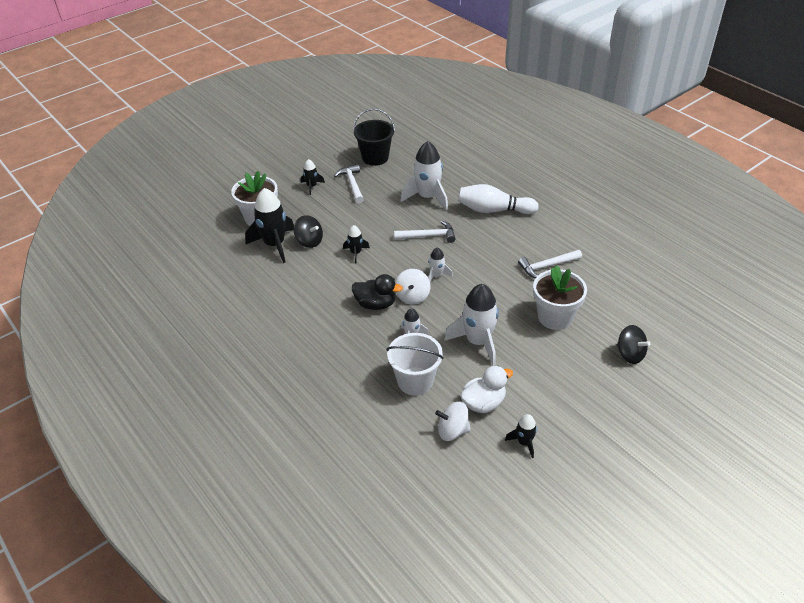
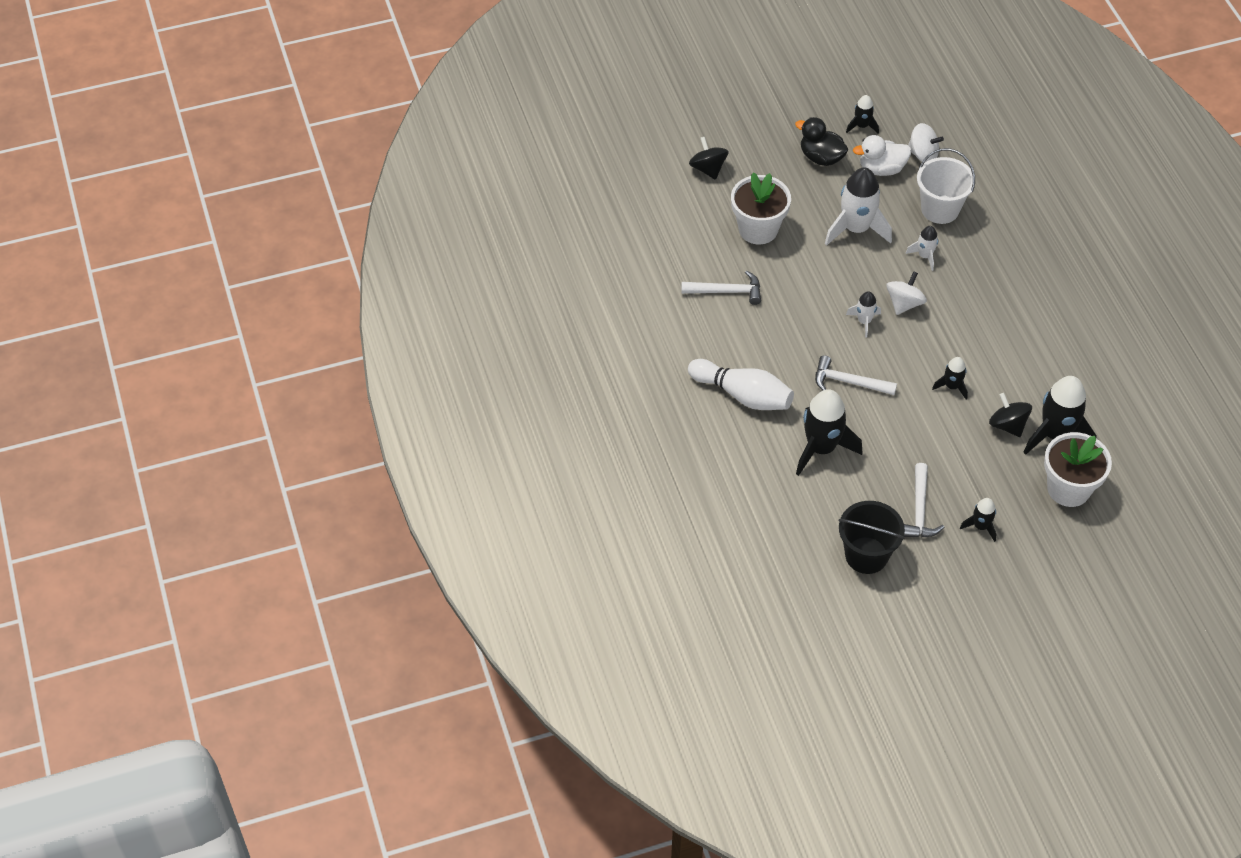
camera: 160 degrees left, 10 degrees up
(375, 304) = (951, 307): black duck -> black duck (821, 157)
(427, 197) = (821, 448): white rocket -> black rocket

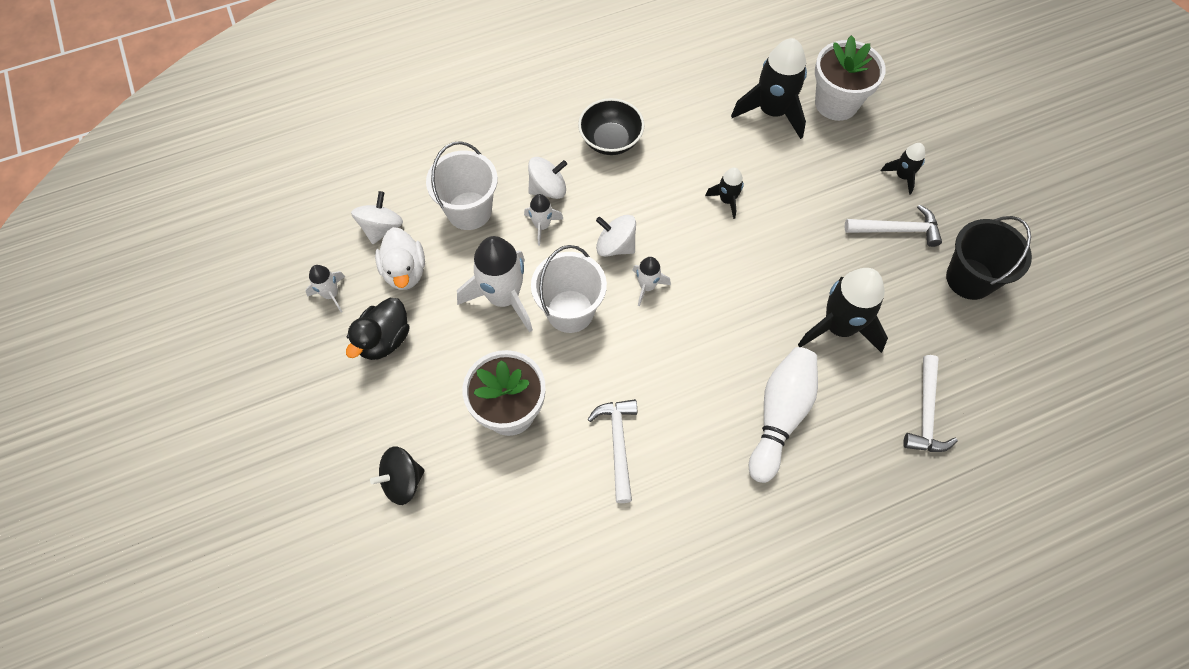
camera: 95 degrees left, 10 degrees up
(842, 270) = (570, 311): none -> white bucket
(849, 382) = (739, 300): white hammer -> white hammer (926, 413)
(862, 126) = (331, 294): black rocket -> white rocket
(963, 262) = (548, 189): none -> white spinning top
(1007, 425) = (768, 151): black spinning top -> none
(1017, 309) = (610, 140): none -> black bowl

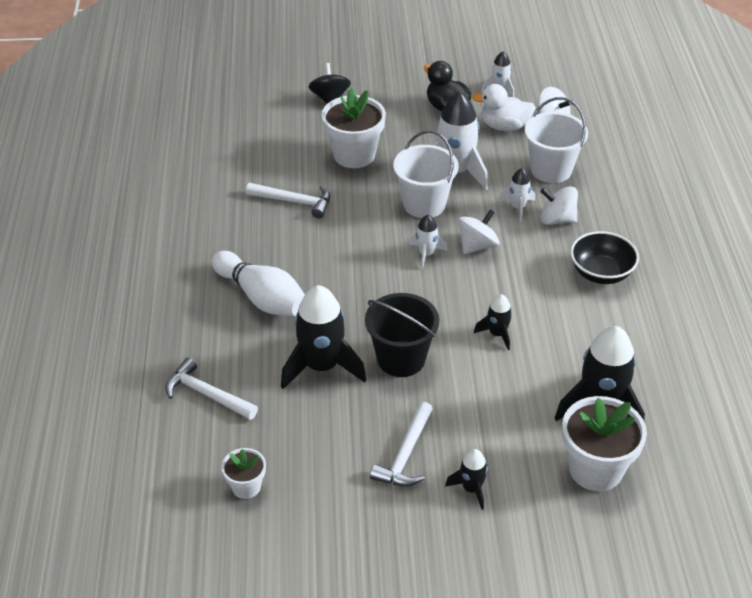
camera: 110 degrees right, 20 degrees down
(548, 189) = (557, 219): white spinning top -> white spinning top turned 105 degrees clockwise
(969, 279) = (320, 491): black bucket -> black bucket (401, 359)
(1000, 336) = (246, 487): none -> white flower pot

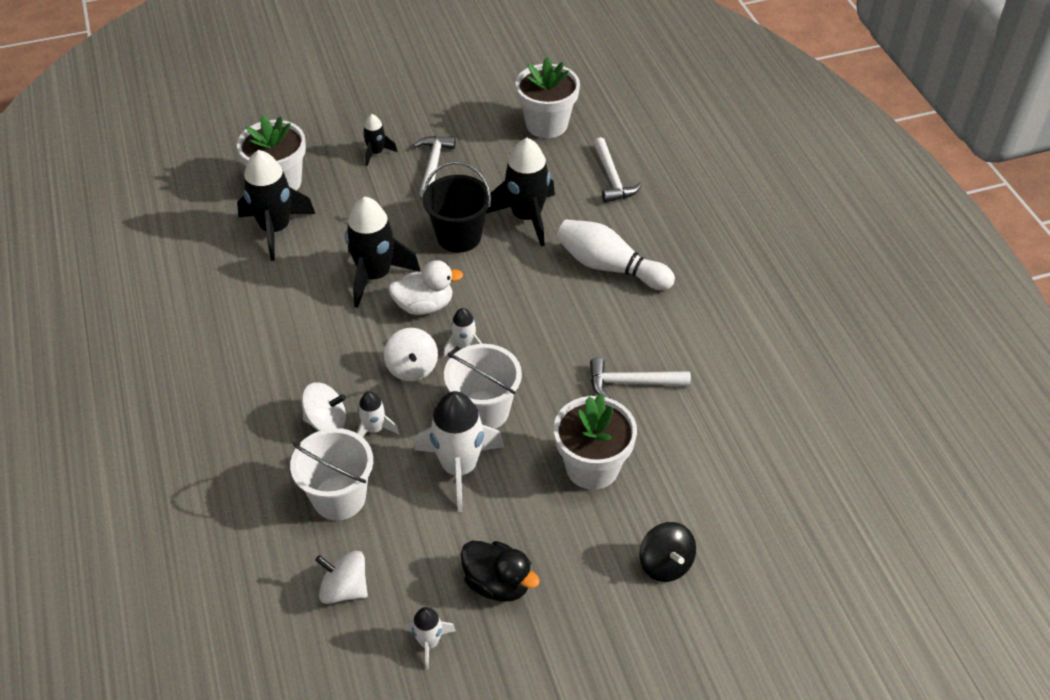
camera: 165 degrees right, 5 degrees up
(207, 394) = (612, 178): white hammer -> white hammer turned 60 degrees clockwise
(246, 487) = (546, 124): white flower pot -> white flower pot, size x1.88
(477, 246) = (412, 368): white spinning top -> white spinning top turned 45 degrees counterclockwise
(497, 334) = (375, 275): black rocket -> black rocket, size x1.97
(504, 126) = (410, 563): white duck -> white duck (424, 305)
(601, 273) = (275, 361): black bowl -> none

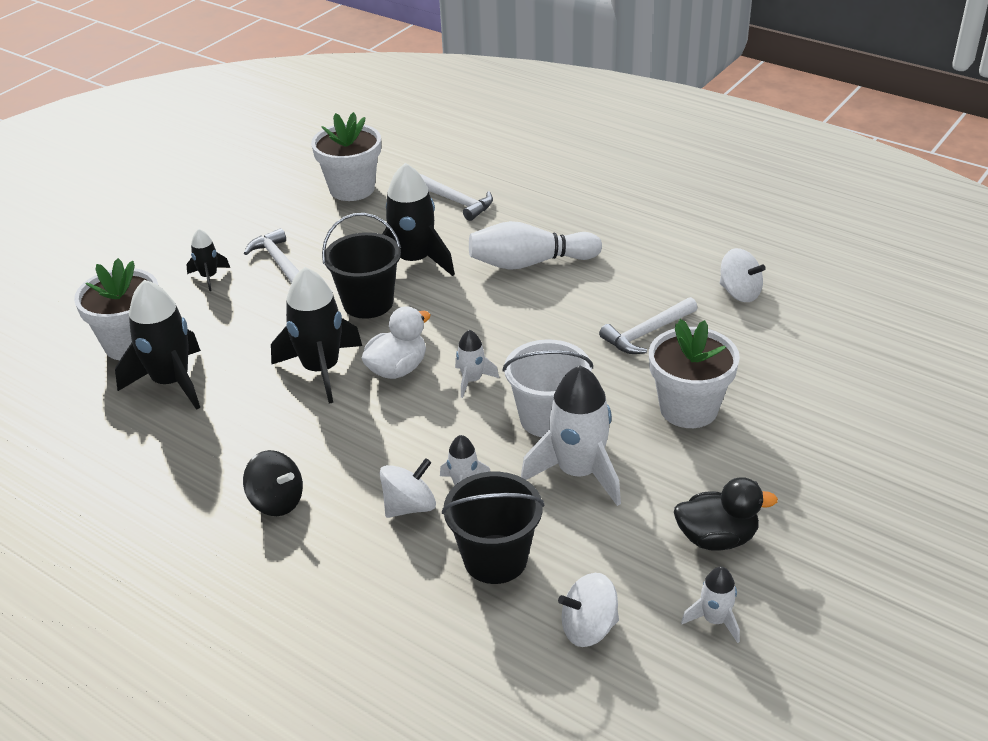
camera: 35 degrees left, 10 degrees down
(339, 497) = (495, 559): white bucket -> black bucket
(412, 368) = (443, 421): white spinning top -> white spinning top (739, 293)
(665, 564) = (828, 442): black spinning top -> black spinning top (277, 501)

